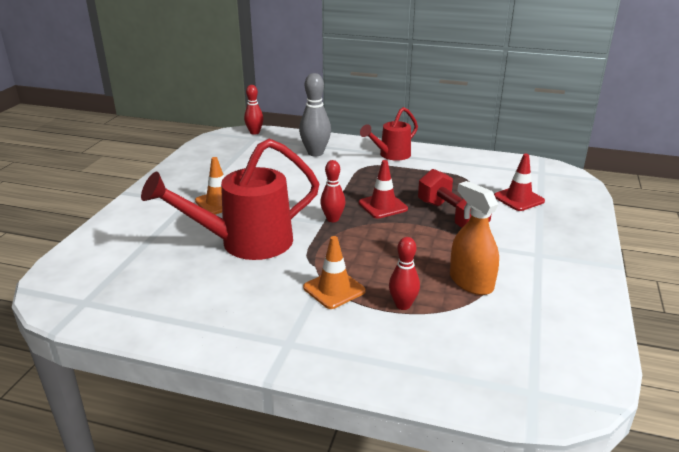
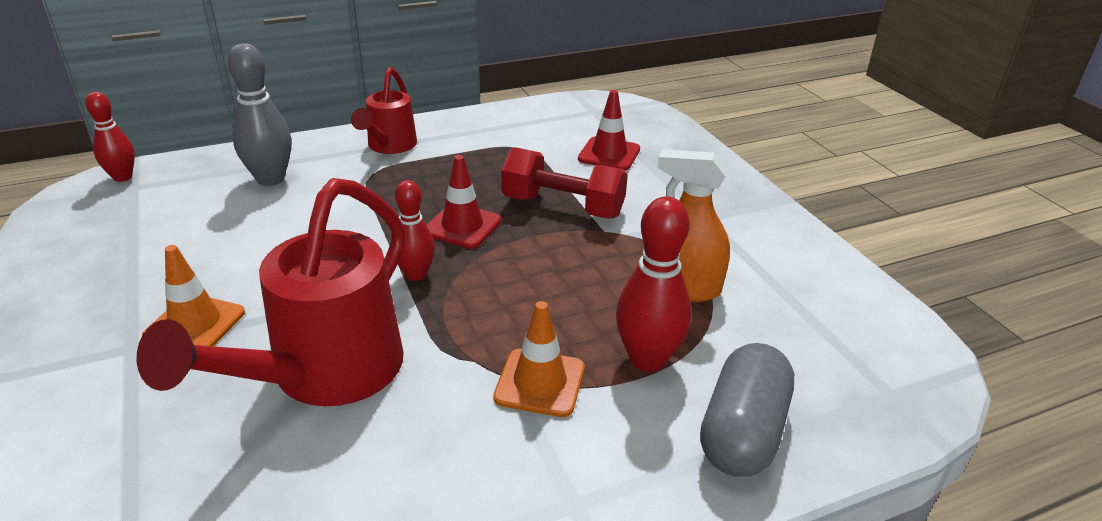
camera: 40 degrees left, 5 degrees up
(403, 305) = (647, 359): red bowling pin -> red bowling pin, size x1.54
(411, 360) = (742, 432): none -> grey capsule

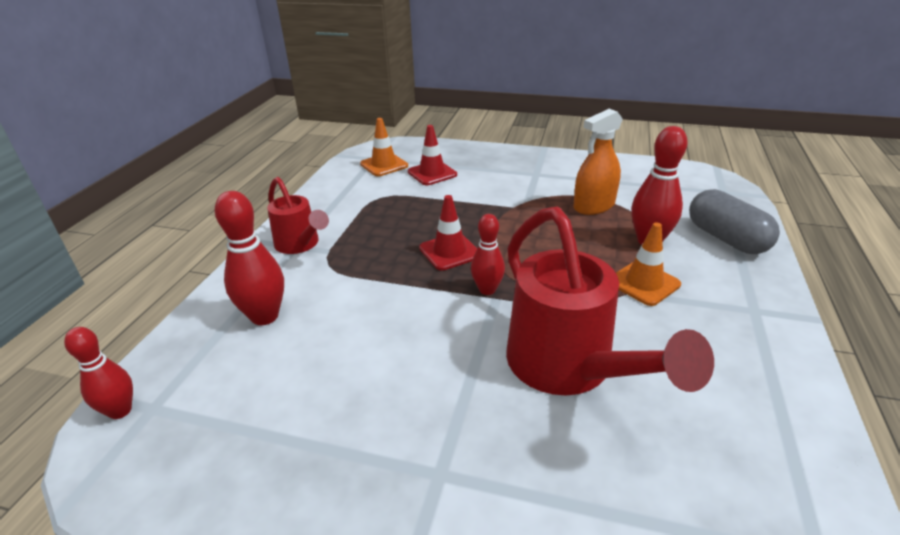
camera: 50 degrees left, 0 degrees up
(195, 324) = (442, 421): orange traffic cone -> orange traffic cone (384, 165)
(270, 179) = (265, 316): grey bowling pin -> red bowling pin
(563, 207) = (471, 209): red dumbbell -> none

